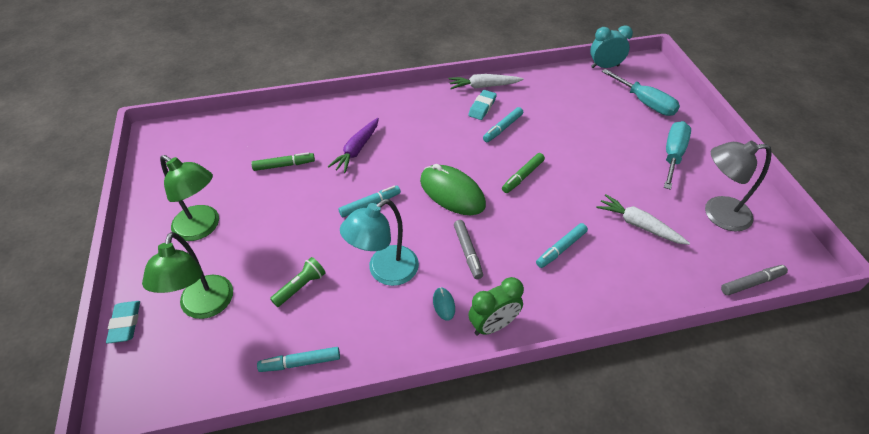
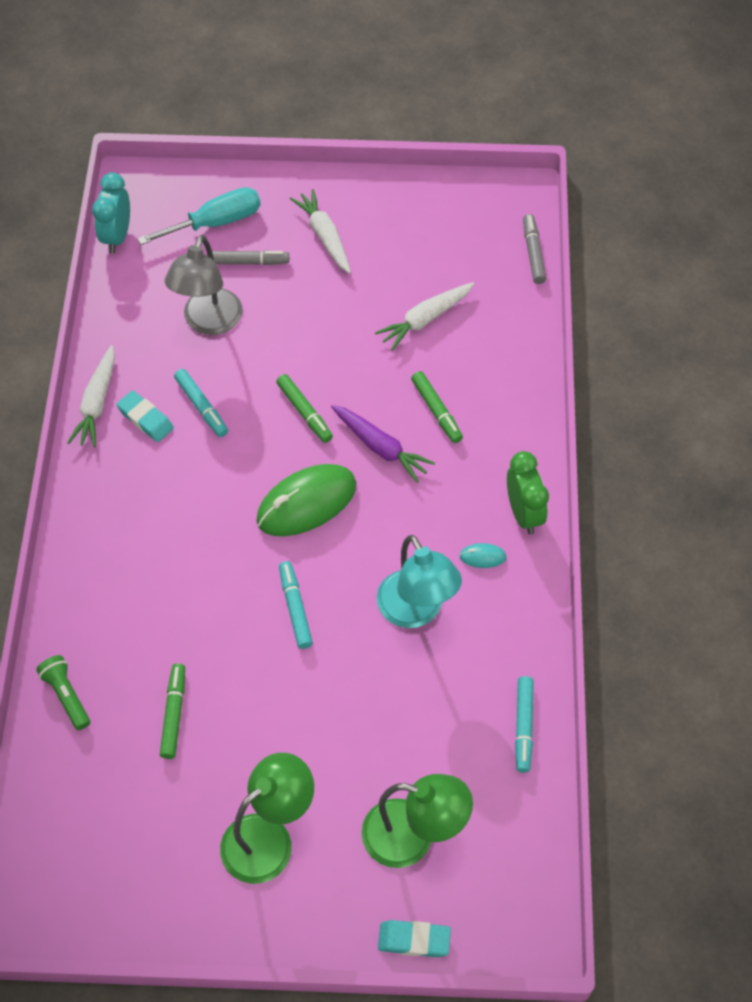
camera: 75 degrees left, 10 degrees up
(300, 287) = (412, 714): green flashlight -> green flashlight (66, 696)
(357, 150) = (176, 607): purple carrot -> purple carrot (380, 447)
(467, 252) = (412, 511): grey marker -> grey marker (248, 262)
(561, 249) = (436, 411): turquoise marker -> green marker
(673, 155) = (324, 236): turquoise screwdriver -> white carrot
(717, 214) = (432, 237): grey lamp -> grey lamp (209, 322)

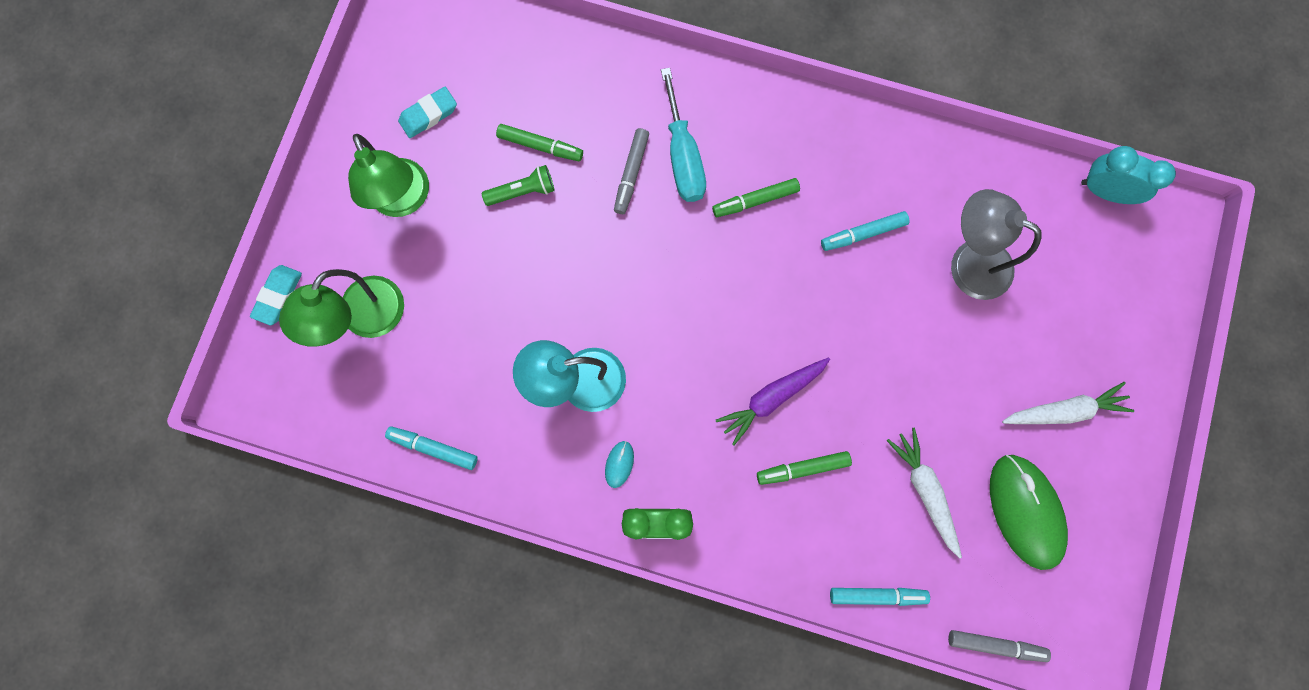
camera: 105 degrees right, 20 degrees up
(66, 696) = (584, 62): green flashlight -> green flashlight (522, 191)
(97, 403) = (890, 136): white carrot -> none
(145, 419) = (860, 178): turquoise eraser -> turquoise eraser (429, 115)
(216, 223) = (1105, 297): turquoise screwdriver -> turquoise screwdriver (683, 156)
(248, 262) = (1043, 319): grey marker -> grey marker (631, 174)
(295, 608) = (614, 272): turquoise marker -> turquoise marker (877, 595)
(304, 412) = (832, 332): green marker -> green marker (755, 200)
(306, 503) = (725, 309): green mouse -> green mouse (1025, 511)

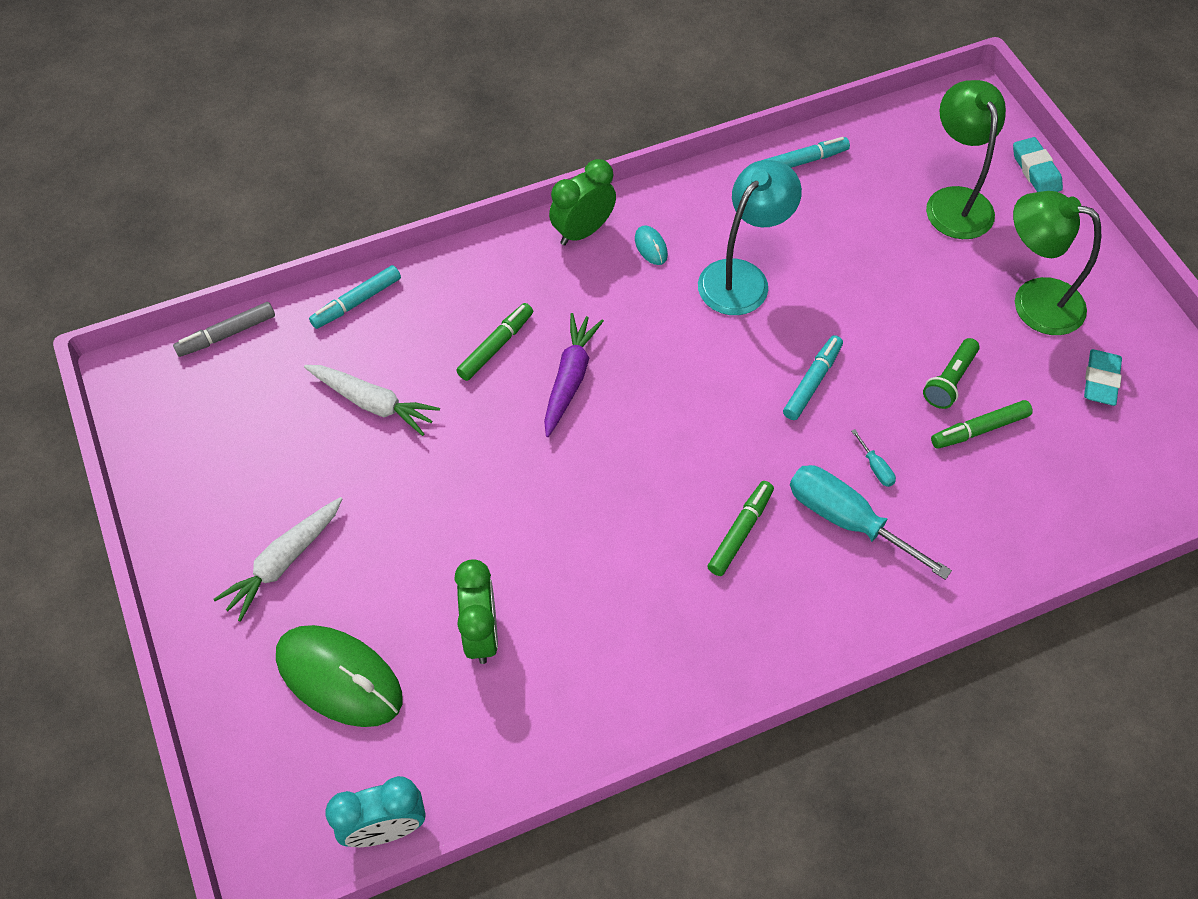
camera: 140 degrees right, 20 degrees down
(631, 174) = (875, 468): grey marker -> turquoise screwdriver
(863, 233) = (610, 580): turquoise marker -> turquoise marker (812, 382)
(968, 262) = (481, 633): grey lamp -> green clock
(1025, 511) = (266, 449): green mouse -> green mouse (339, 677)

